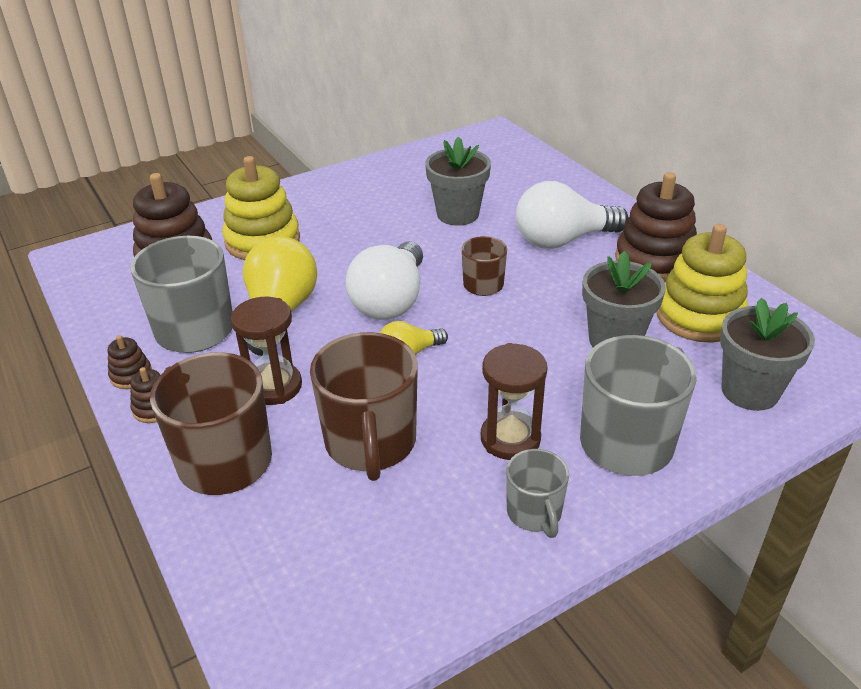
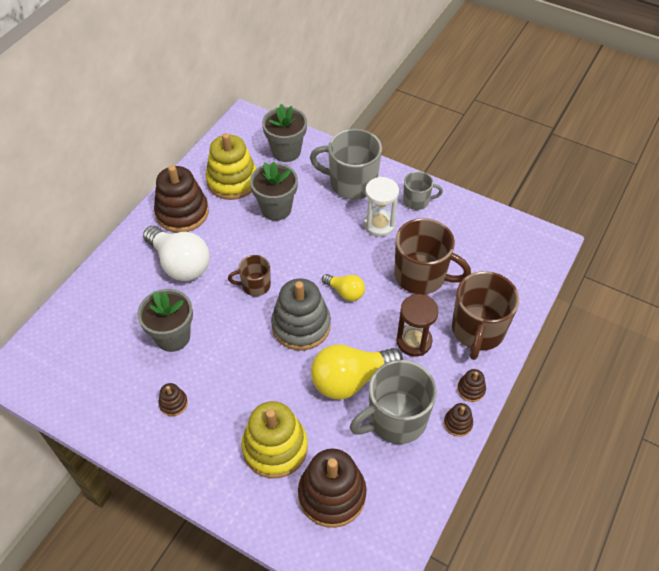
camera: 120 degrees left, 15 degrees up
(370, 443) = (421, 276): brown mug -> brown mug turned 60 degrees clockwise
(375, 199) = (173, 403): none -> brown stacking toy
(391, 301) = (301, 326): white light bulb -> grey stacking toy
(510, 438) = (379, 224): brown hourglass -> white hourglass
(534, 513) = (417, 201): grey mug -> grey mug turned 45 degrees clockwise

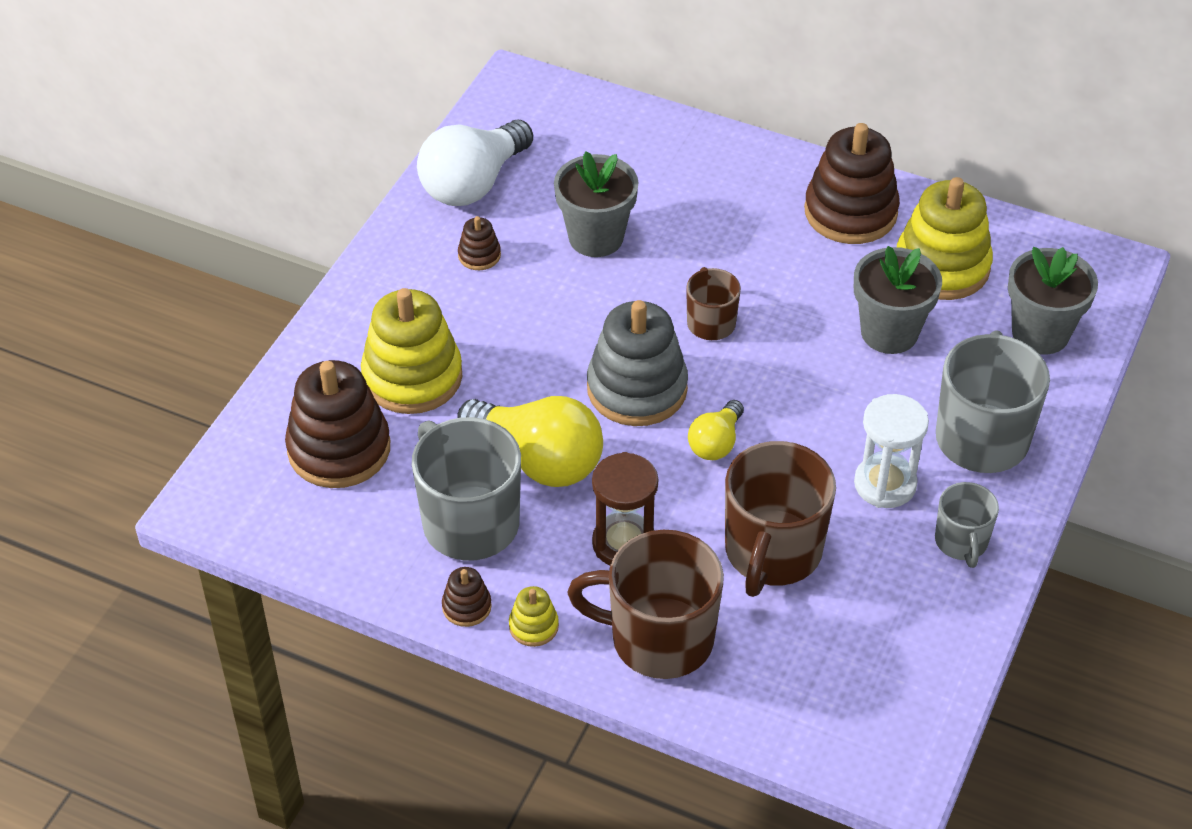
camera: 85 degrees right, 5 degrees down
(180, 264) = (739, 225): white light bulb -> white light bulb (473, 183)
(350, 380) = (538, 460): yellow light bulb -> yellow light bulb turned 150 degrees clockwise
(471, 389) = (533, 626): brown stacking toy -> yellow stacking toy

